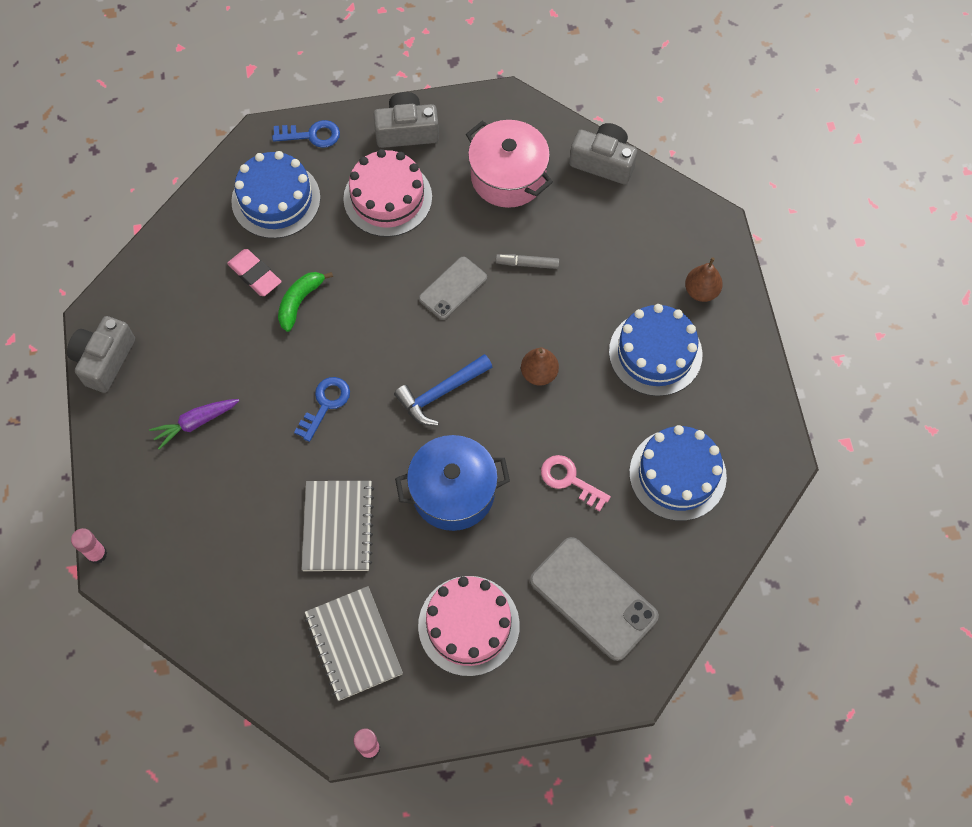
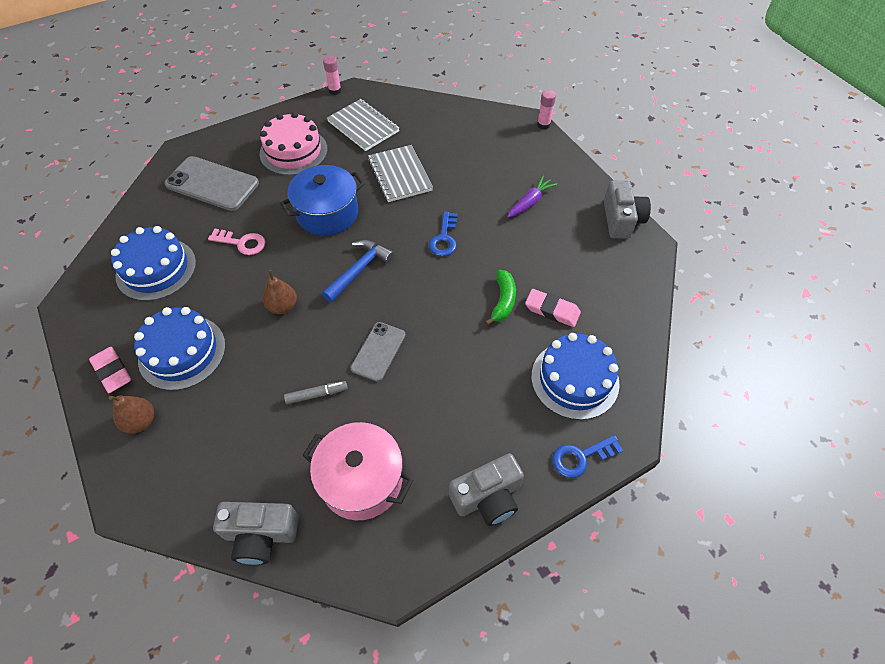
camera: 160 degrees right, 10 degrees down
(387, 198) = (473, 415): pink cake -> none
(729, 354) = (112, 371): none -> pink eraser

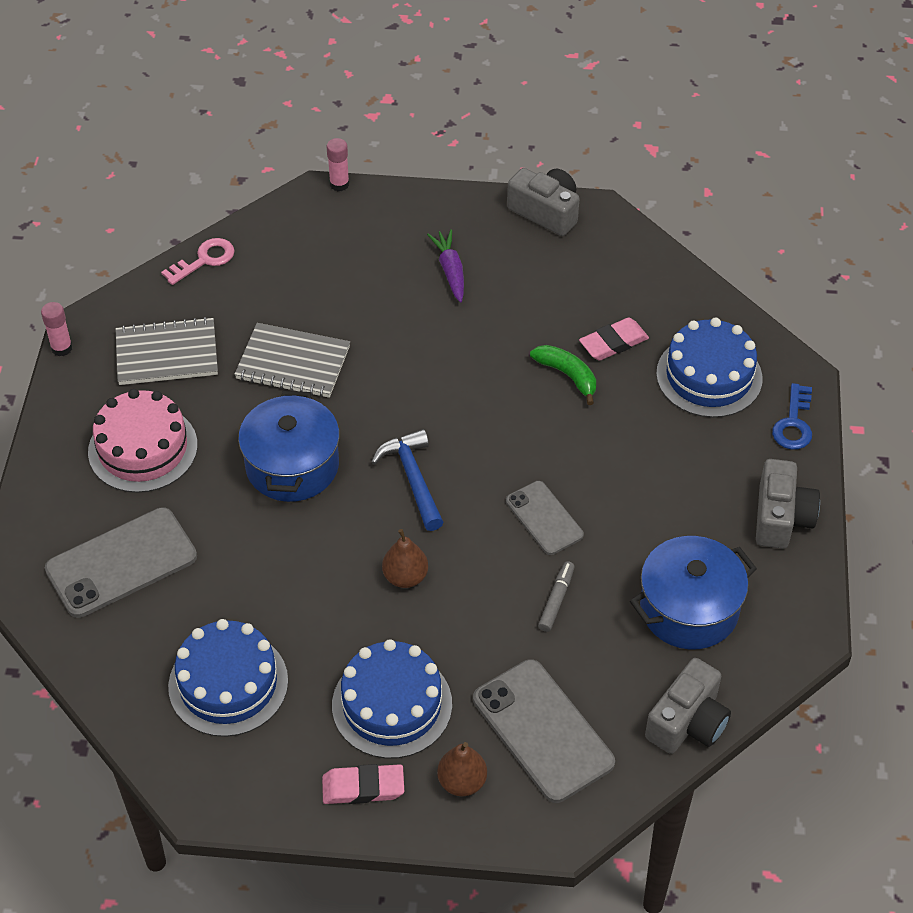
camera: 55 degrees left, 5 degrees down
(205, 445) = (543, 731): none -> grey phone
(242, 243) = (264, 574): pink key -> pink key (204, 260)
(361, 480) = (689, 609): pink pot -> blue pot
(444, 238) = (435, 376): blue key -> none

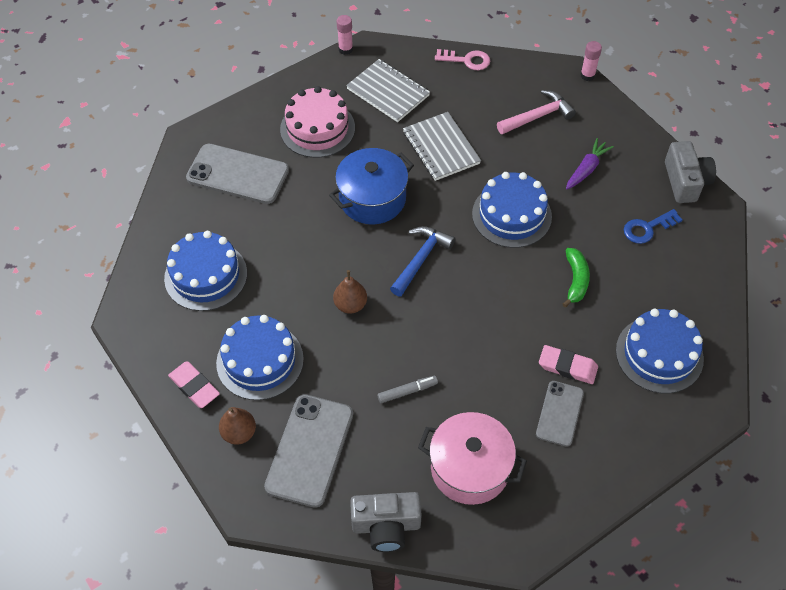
camera: 50 degrees right, 5 degrees up
(344, 259) = (538, 116): none -> pink hammer
(440, 368) = (511, 215): none -> blue cake
(544, 518) = (459, 343): grey phone -> grey phone (559, 413)
(613, 343) = (627, 286): pink eraser -> pink eraser (567, 367)
(689, 609) = (470, 468): blue pot -> pink pot
(781, 517) = (592, 473): grey camera -> none
(793, 423) = (674, 428): blue key -> blue key (647, 228)

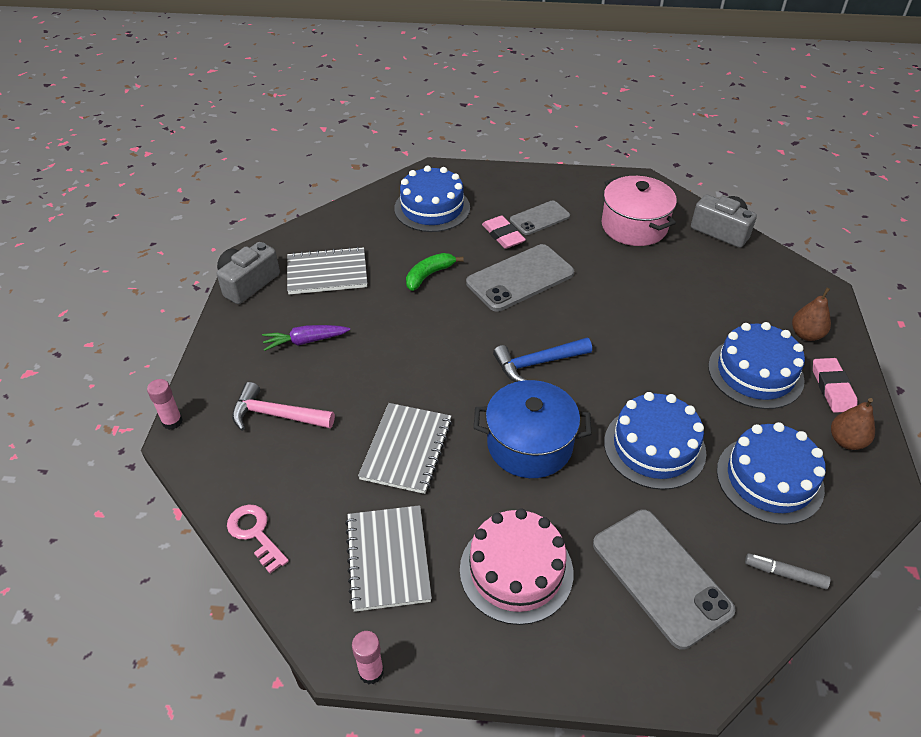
camera: 140 degrees left, 10 degrees down
(310, 450) = (750, 294): grey phone -> grey phone (520, 278)
(350, 305) = (636, 367): brown pear -> brown pear (846, 441)
(407, 391) = (640, 286): grey marker -> grey marker (785, 574)
(511, 215) = (417, 347): blue cake -> blue cake (654, 447)
(647, 228) = (327, 273): blue key -> grey notebook

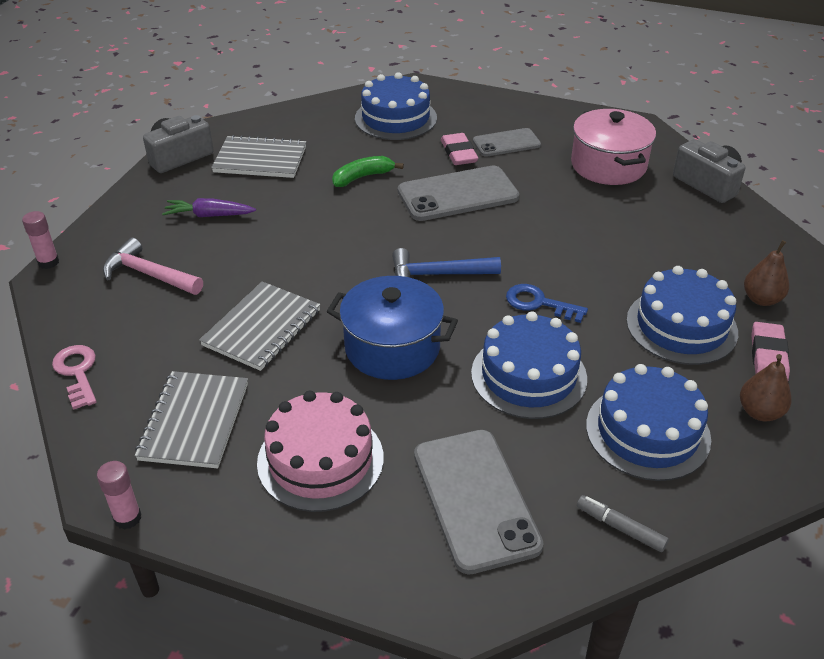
camera: 15 degrees right, 5 degrees down
(633, 374) = (539, 303): none -> blue key

